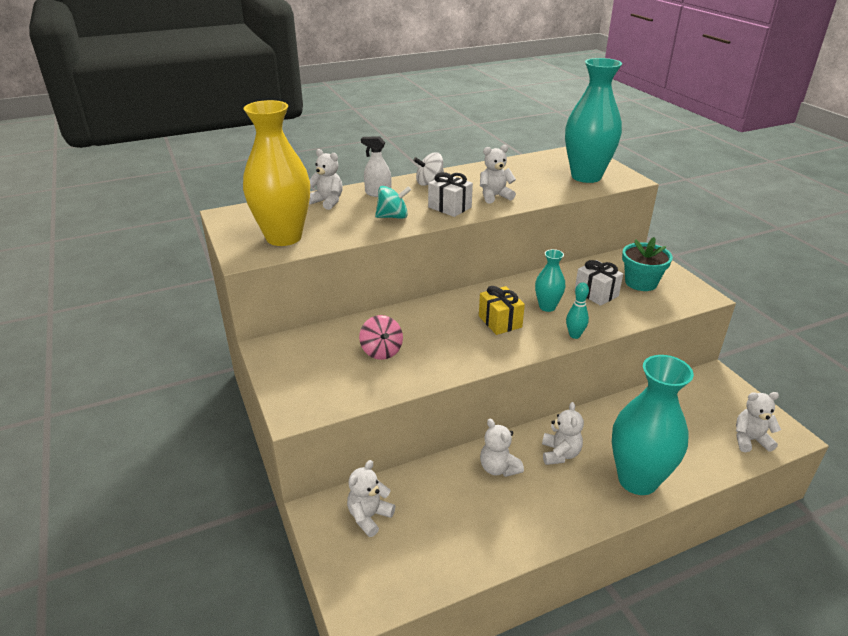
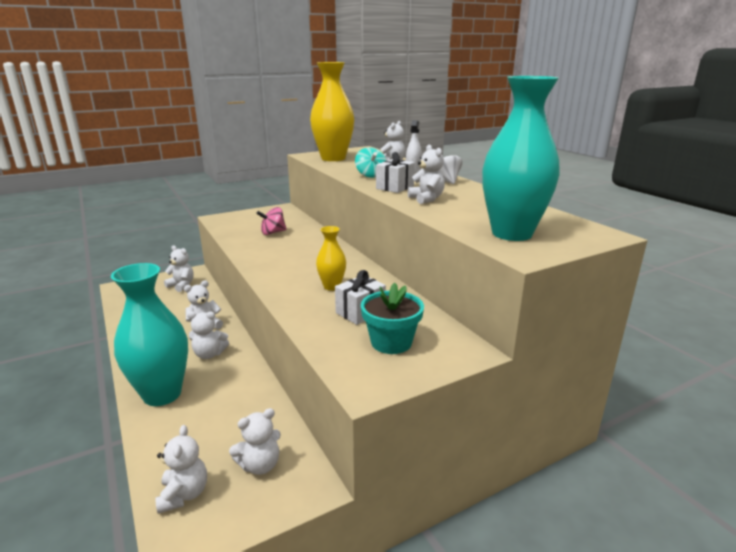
camera: 85 degrees right, 10 degrees down
(500, 321) = (307, 267): yellow gift -> none
(547, 307) = (332, 286): turquoise vase -> yellow vase
(574, 335) = (282, 297): turquoise bowling pin -> none
(706, 402) = (260, 465): none -> white teddy bear

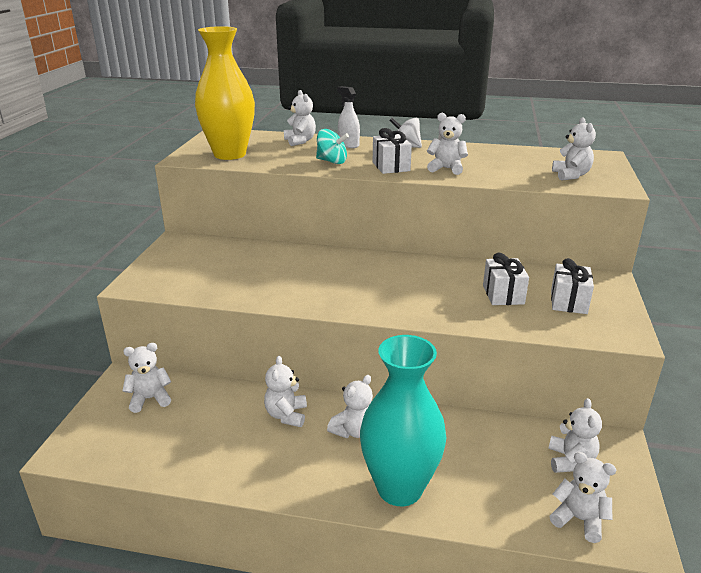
camera: 50 degrees left, 5 degrees up
(273, 232) = (248, 270): pink spinning top -> none
(332, 286) = (436, 288): yellow vase -> none
(391, 342) = (568, 302): turquoise flower pot -> white gift
(512, 234) = (571, 175): turquoise vase -> white teddy bear

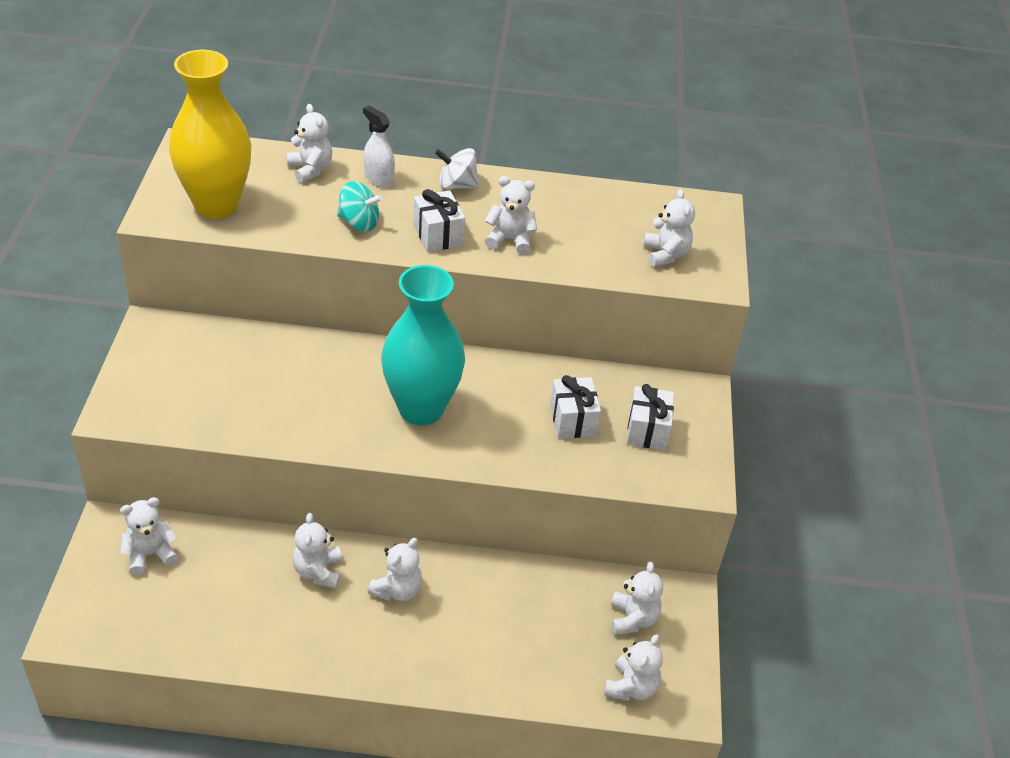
camera: 10 degrees left, 15 degrees up
(399, 488) = (450, 660): turquoise vase -> turquoise vase (421, 409)
(579, 519) = (631, 687): white teddy bear -> white teddy bear turned 90 degrees clockwise

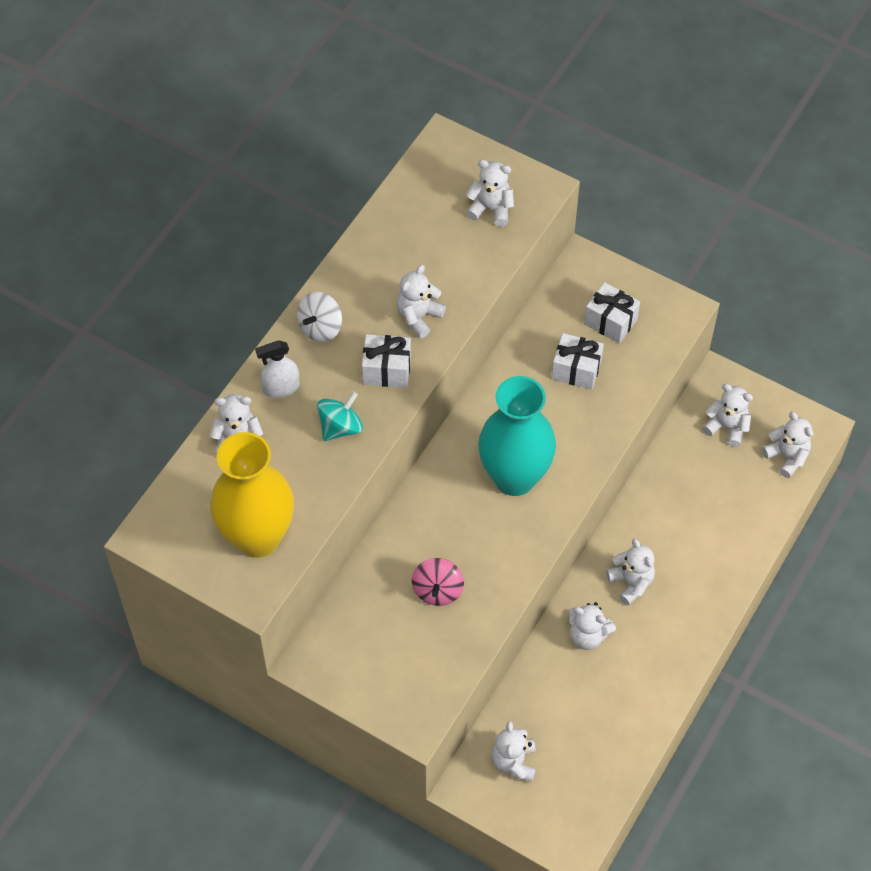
camera: 60 degrees left, 15 degrees up
(266, 389) = (437, 590): none -> pink spinning top

